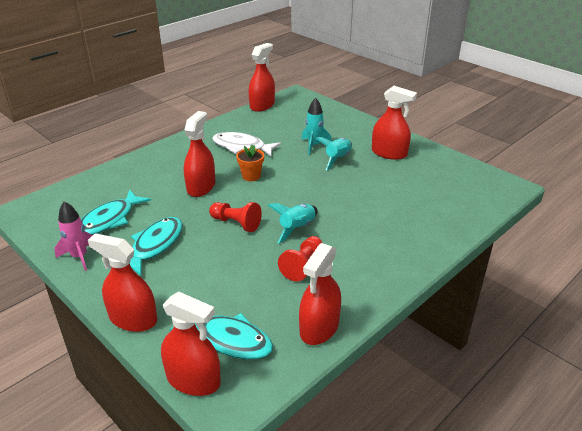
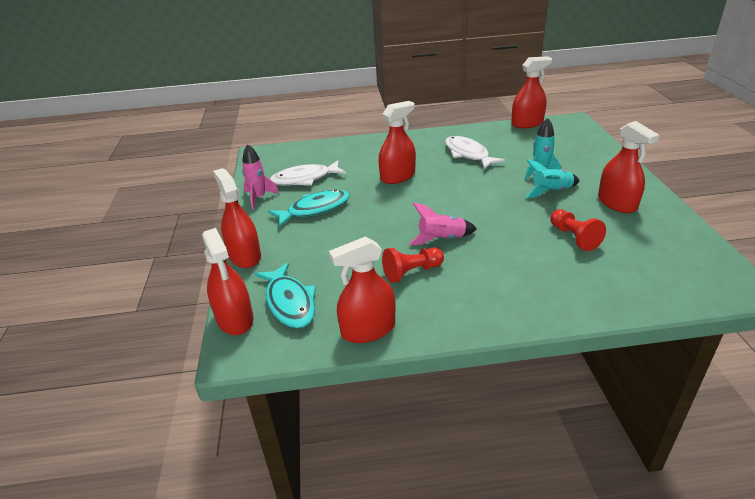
camera: 40 degrees right, 0 degrees up
(109, 220) = (305, 179): turquoise fish -> white fish
(236, 223) = (394, 215): red pawn -> red pawn (574, 237)
(251, 176) = (449, 181): orange flower pot -> none
(297, 228) = (442, 239): turquoise rocket -> pink rocket

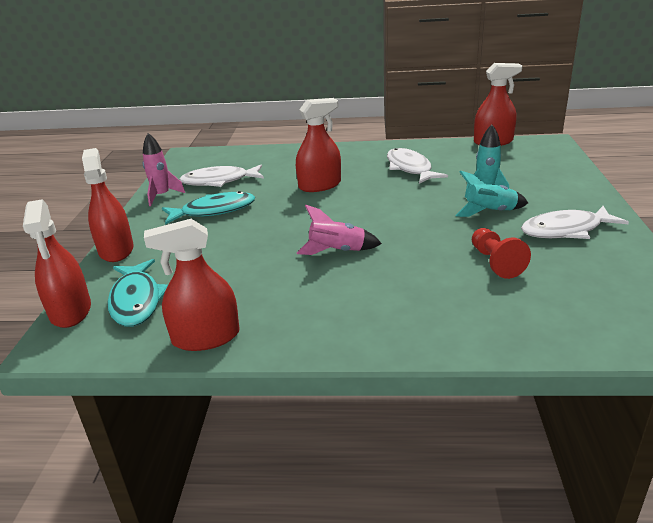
camera: 10 degrees right, 5 degrees down
(412, 272) = (286, 282): red pawn -> none
(617, 203) = (566, 230): red spray bottle -> white fish

